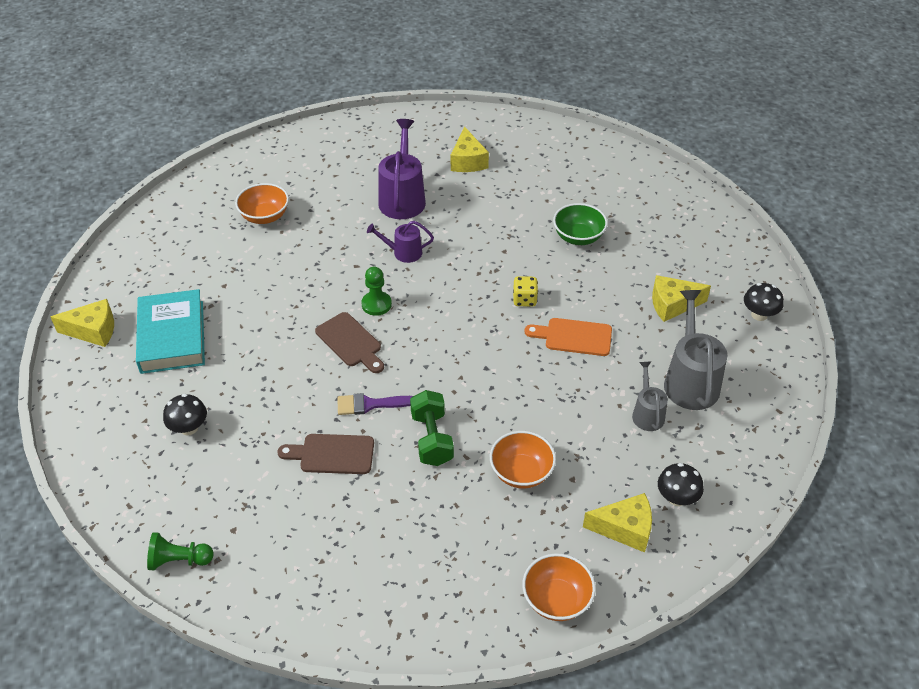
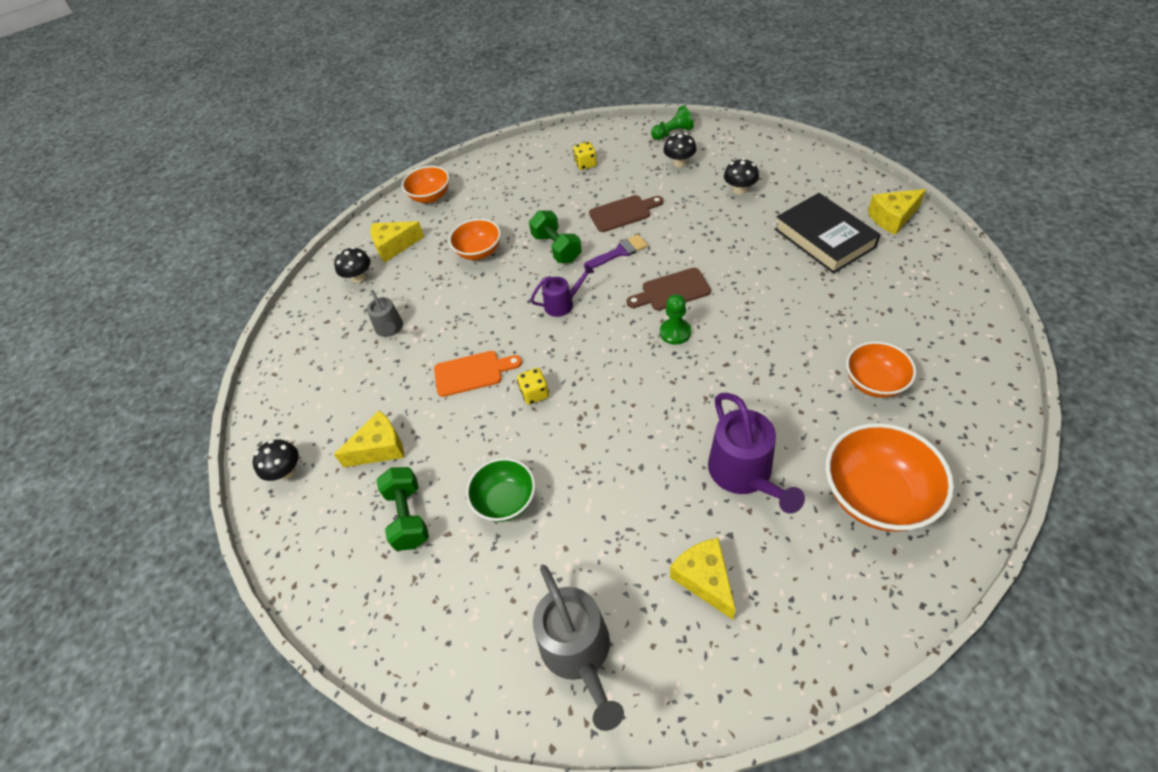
camera: 165 degrees right, 5 degrees up
(172, 336) = (824, 238): turquoise book -> black book
(215, 501) = (679, 163): none -> black mushroom
(324, 558) = (585, 164): none -> yellow dice
(332, 163) = (876, 496): none -> orange bowl
(350, 342) = (672, 290): brown cutting board -> brown cutting board turned 45 degrees counterclockwise
(403, 252) = (689, 399): purple watering can -> purple watering can (562, 304)
(655, 251) = (408, 516): none -> green dumbbell
(690, 381) = (355, 371): grey watering can -> grey watering can (578, 652)

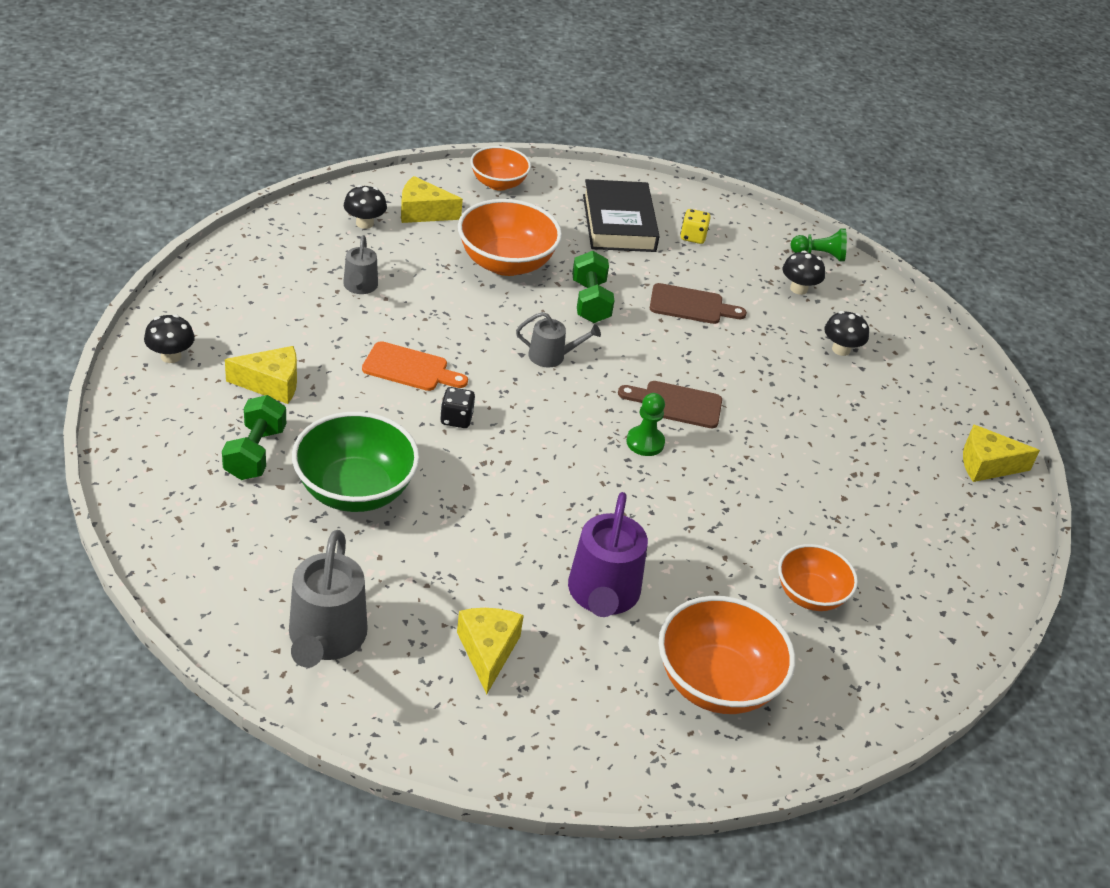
camera: 15 degrees right, 10 degrees down
(479, 252) = (506, 263): orange bowl -> orange bowl, size x1.59
(505, 501) = (355, 490): green bowl -> green bowl, size x1.59
(535, 393) = (456, 419): yellow dice -> black dice
(562, 304) = (551, 356): purple watering can -> grey watering can
(619, 252) = (653, 340): purple brush -> none
(824, 238) = (889, 443): black book -> black book (619, 223)

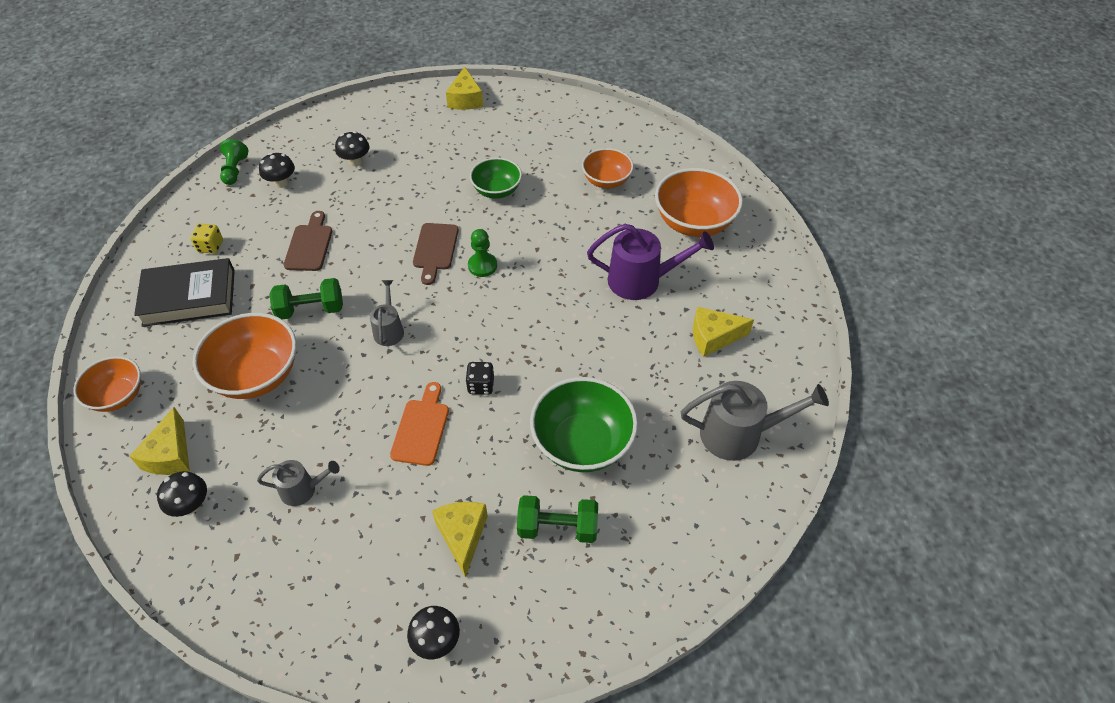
camera: 90 degrees left, 10 degrees up
(787, 473) = (497, 190): none -> green bowl

